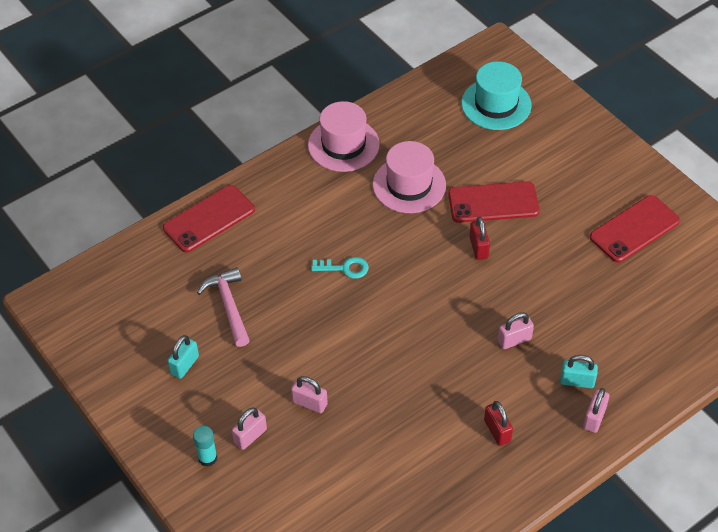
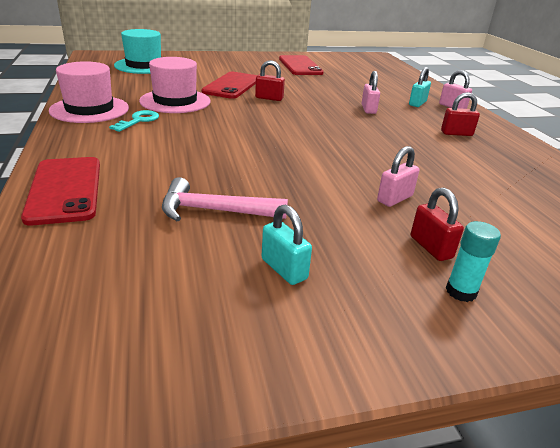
camera: 70 degrees left, 20 degrees down
(250, 436) = (431, 247): pink padlock -> red padlock
(345, 268) = (234, 142): turquoise key -> turquoise key (138, 120)

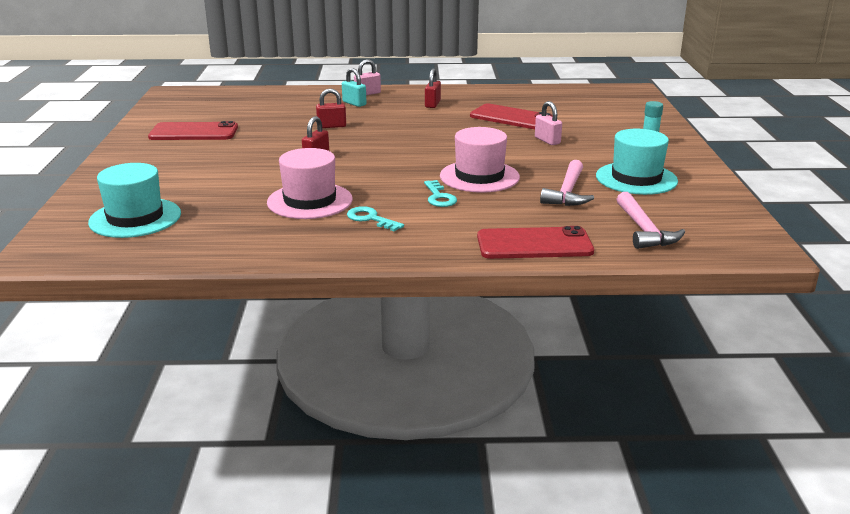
camera: 75 degrees left, 5 degrees down
(88, 267) = (644, 230): none -> pink hammer
(89, 109) = (324, 245): pink hat -> pink hat (479, 176)
(189, 143) = (439, 197): none -> turquoise key
(232, 86) = (261, 171): red phone -> red phone (511, 118)
(284, 269) = (636, 178): turquoise padlock -> turquoise hat
(368, 109) = (365, 123): pink padlock -> none
(431, 247) = (607, 142): red padlock -> red padlock (331, 126)

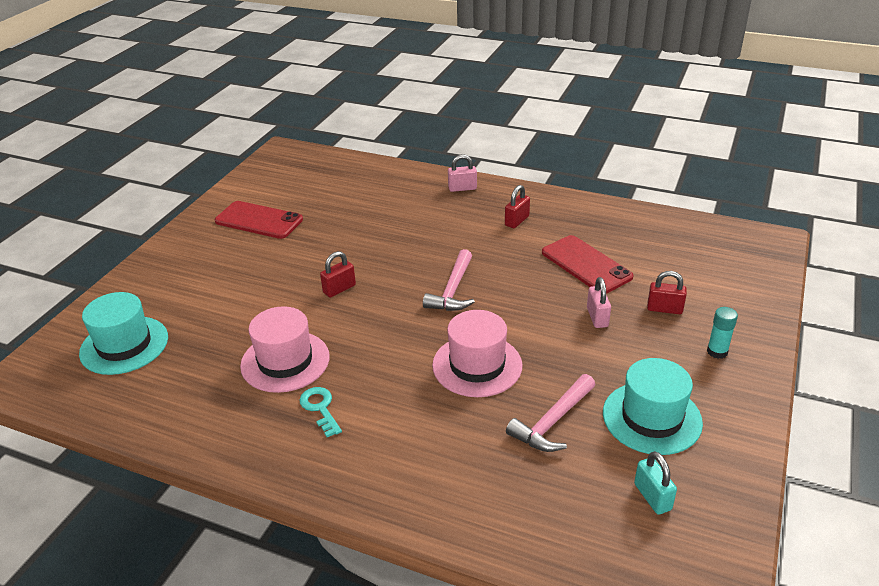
camera: 25 degrees right, 10 degrees up
(331, 126) = (389, 238): red padlock -> red padlock (664, 309)
(354, 103) = (437, 203): turquoise padlock -> turquoise padlock (652, 497)
(439, 197) = (411, 390): turquoise key -> none
(534, 244) = (451, 505): red phone -> none
(644, 230) = (591, 520): pink hammer -> pink hammer (453, 290)

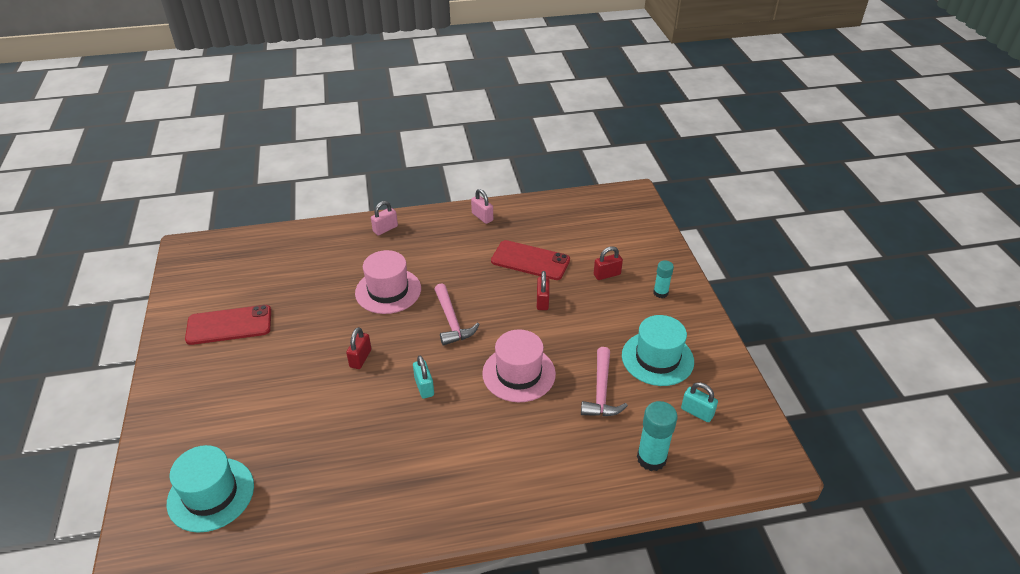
camera: 35 degrees left, 5 degrees up
(285, 361) = (371, 439): pink hat -> pink hat (388, 291)
(320, 408) = (433, 463): turquoise key -> none
(373, 337) = (424, 387): none -> turquoise padlock
(517, 221) = (452, 243): red padlock -> red padlock (542, 301)
(550, 518) = (651, 458): none -> turquoise glue stick
(597, 317) = (569, 299): pink padlock -> pink padlock (482, 217)

